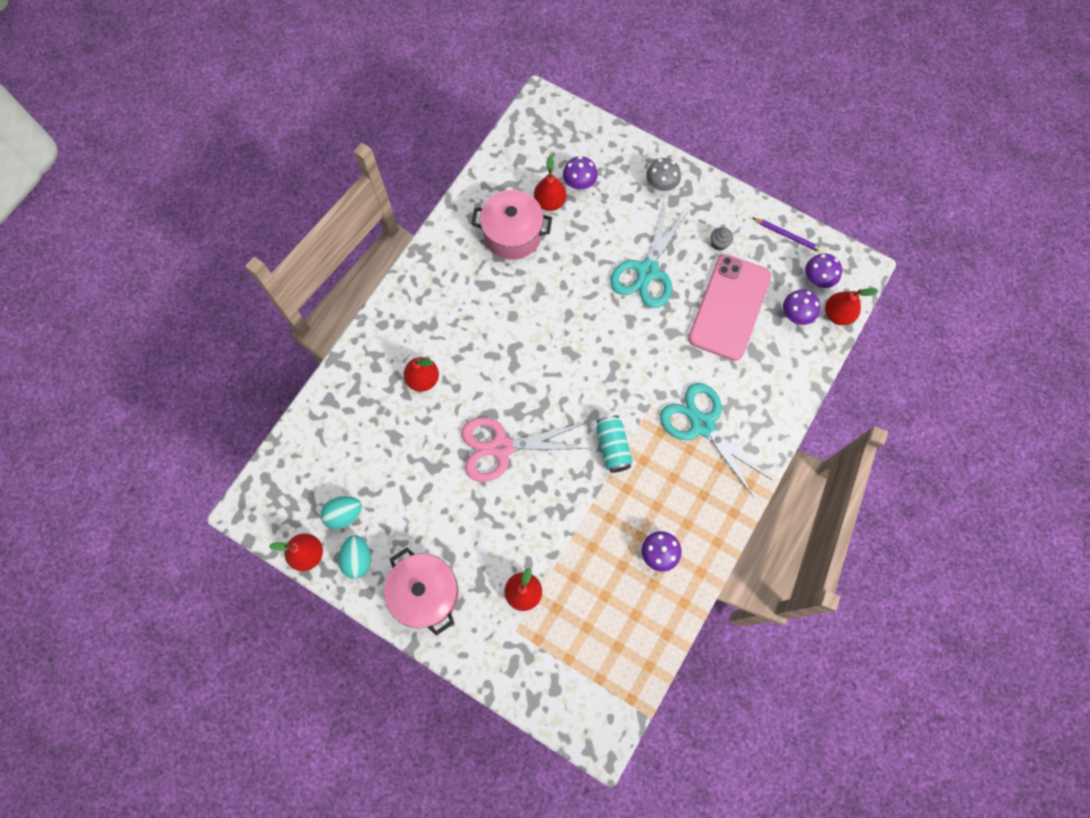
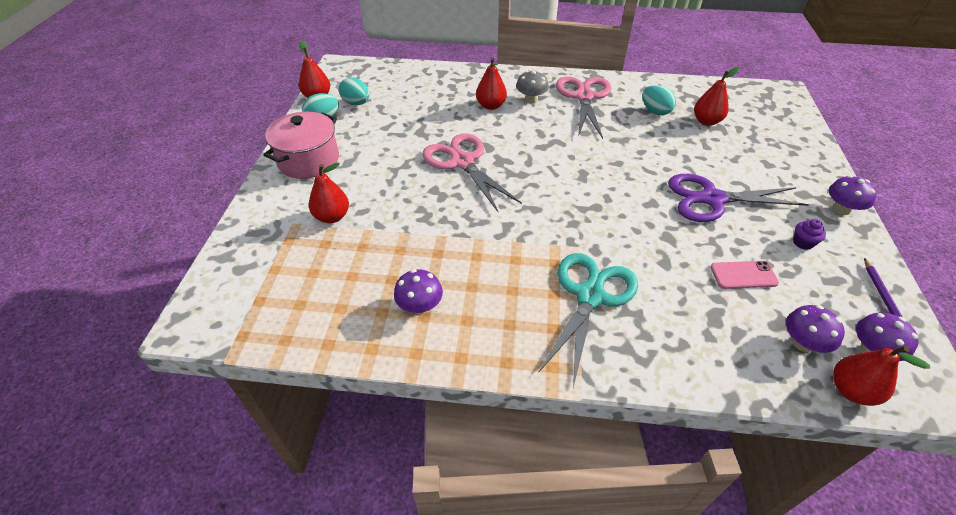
camera: 65 degrees right, 25 degrees down
(455, 283) = (584, 97): none -> pink scissors
(512, 234) = (655, 111): pink pot -> turquoise egg
(579, 182) = (744, 131): purple mushroom -> purple mushroom (841, 209)
(613, 447) = (513, 232): turquoise can -> none
(647, 271) = (712, 199): turquoise scissors -> purple scissors
(661, 184) = (809, 180): grey mushroom -> grey mushroom (531, 99)
(719, 243) = (803, 243): grey cupcake -> purple cupcake
(729, 307) = (743, 275): pink phone -> pink phone, size x0.45

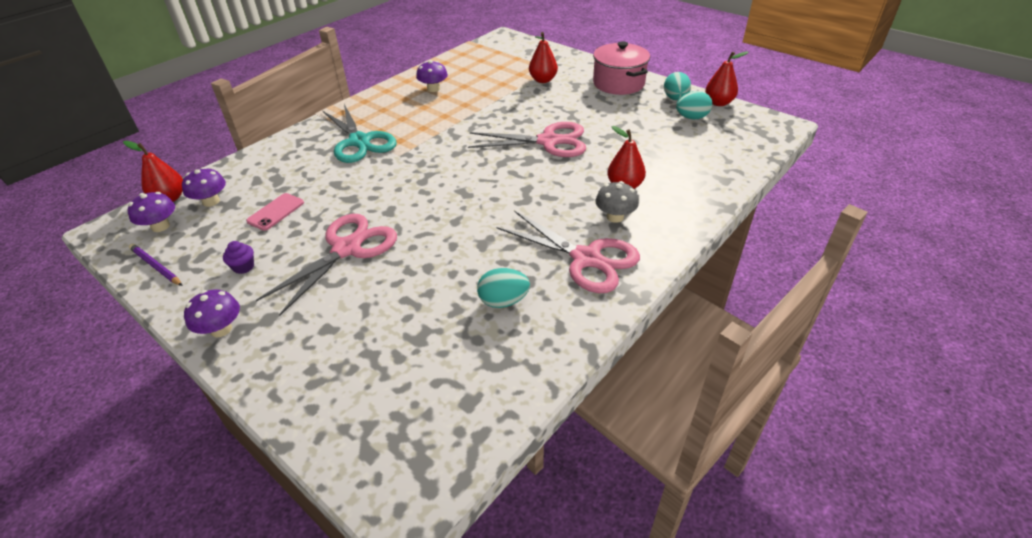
camera: 125 degrees right, 5 degrees down
(706, 121) = (441, 334): red pear -> none
(712, 199) = (347, 249): purple scissors -> pink scissors

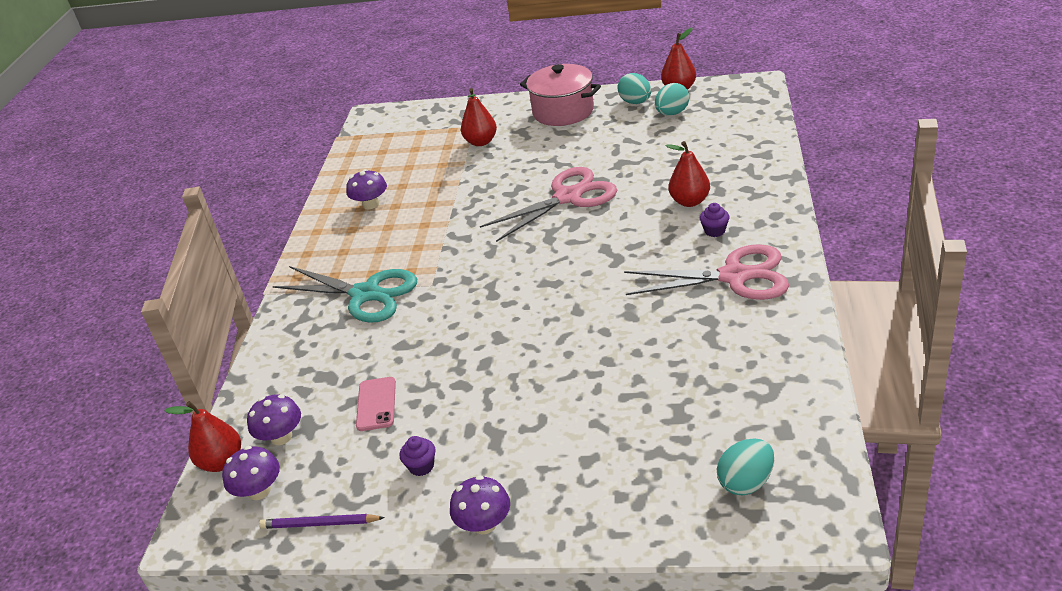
camera: 30 degrees left, 5 degrees down
(347, 249) = (506, 391): pink scissors -> none
(503, 301) = (711, 347): turquoise egg -> turquoise egg (746, 482)
(615, 217) = (714, 231): grey mushroom -> purple cupcake

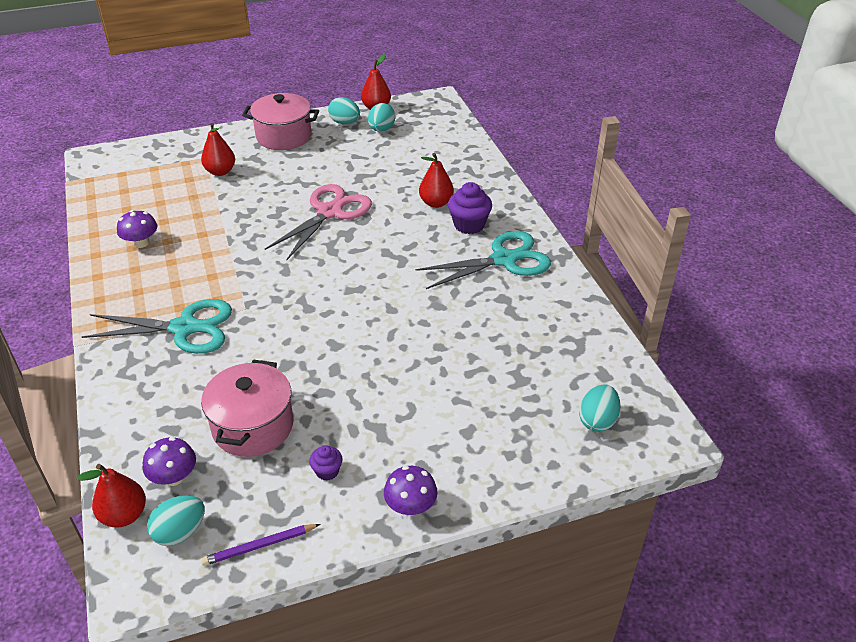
camera: 30 degrees left, 5 degrees up
(259, 491) = (180, 532): purple mushroom -> turquoise egg
(376, 404) = (253, 426): pink phone -> pink pot
(714, 231) = (469, 225): purple cupcake -> purple cupcake, size x1.80
(734, 276) = (504, 260): pink scissors -> turquoise scissors

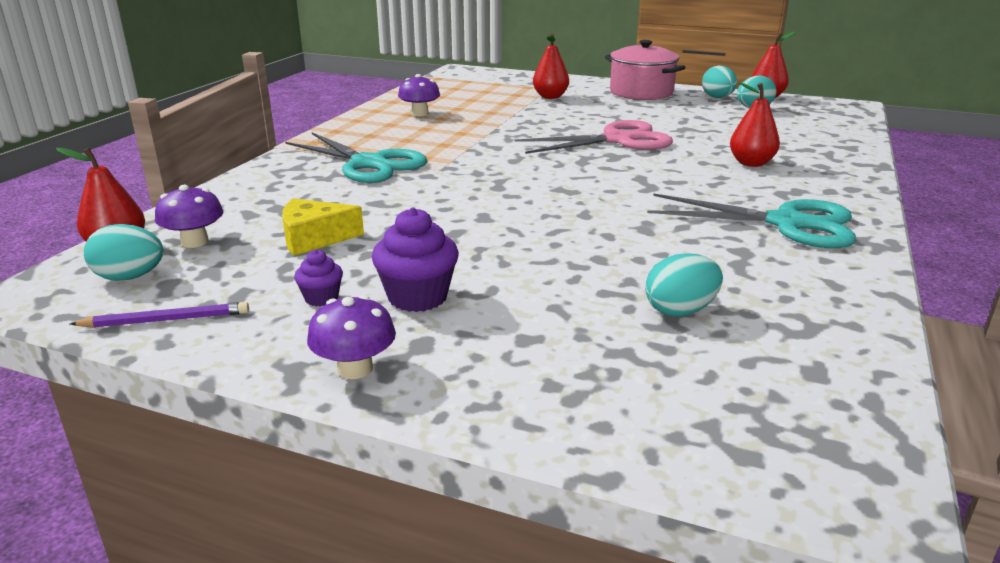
camera: 40 degrees right, 15 degrees down
(253, 426) = (314, 238): pink pot -> yellow cheese
(259, 546) = (165, 320): purple pencil -> purple pencil turned 150 degrees clockwise
(469, 225) = (773, 187): purple cupcake -> purple cupcake (417, 297)
(597, 420) = (741, 414): turquoise egg -> turquoise egg (680, 311)

